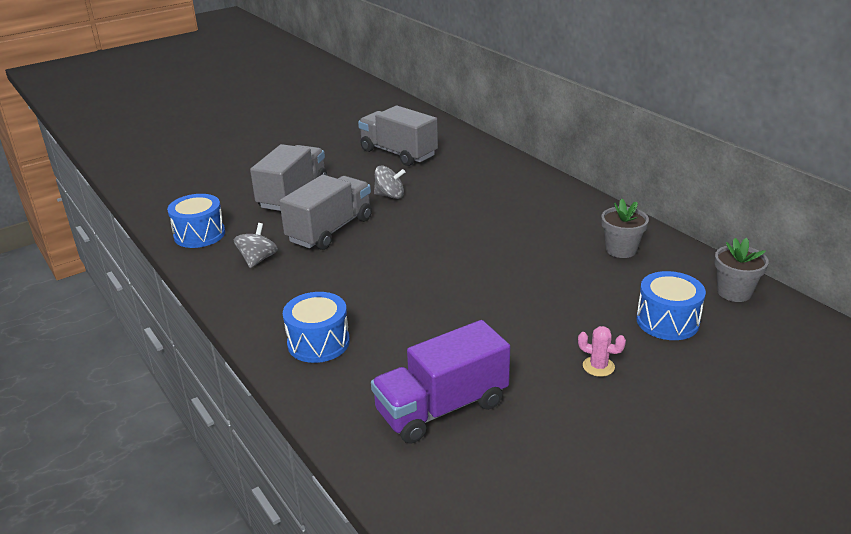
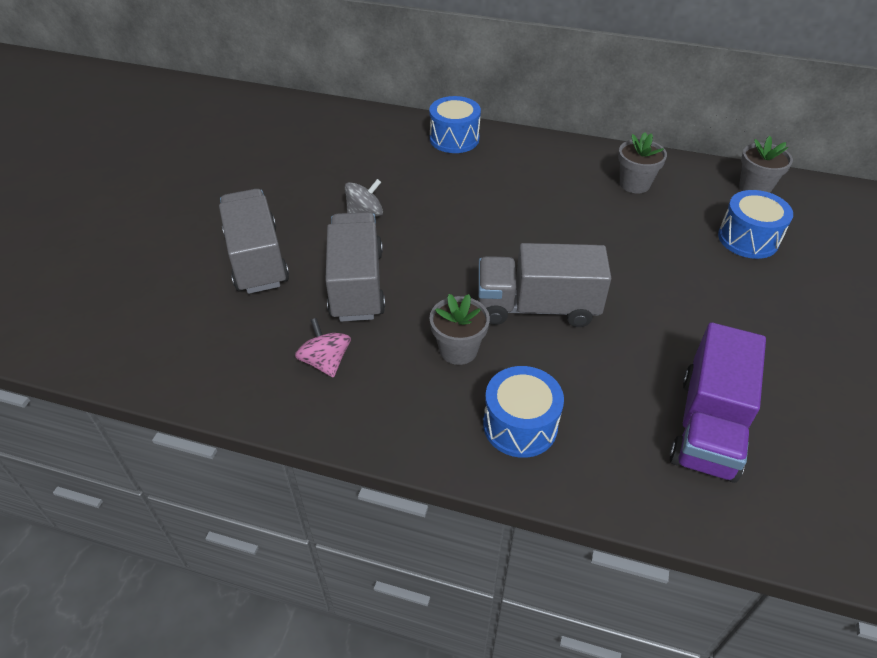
camera: 40 degrees left, 15 degrees up
(199, 234) = (210, 365): blue drum -> blue drum (454, 139)
(258, 259) = (325, 362): grey spinning top -> pink spinning top
(340, 288) = (458, 350): none -> grey flower pot
(398, 153) = (307, 158): grey truck -> grey truck (537, 307)
(598, 366) = (758, 310): pink cactus -> none

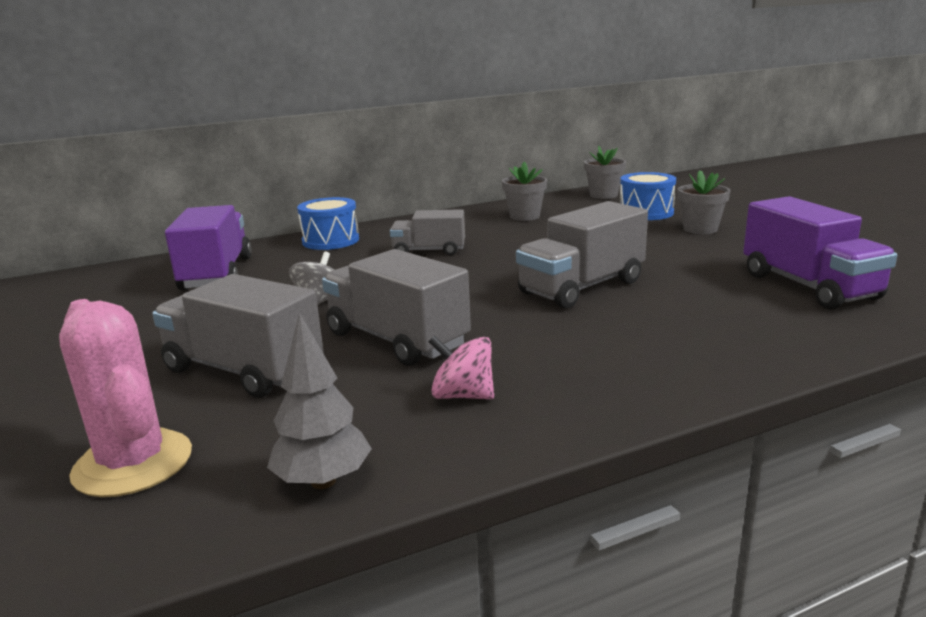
camera: 40 degrees left, 25 degrees down
(147, 302) = (133, 463): none -> pink cactus
(197, 376) = (323, 481): none -> grey tree
(345, 143) = (217, 274): none -> purple truck
(458, 350) = (570, 332): grey flower pot -> grey flower pot (700, 229)
(499, 193) = (429, 251): none -> grey truck
(520, 425) = (705, 344): blue drum -> none

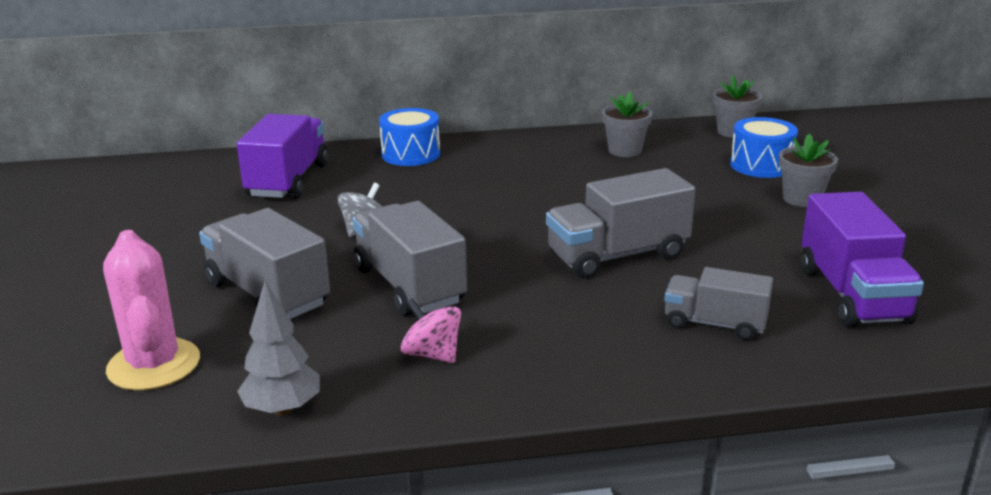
camera: 15 degrees right, 5 degrees up
(429, 251) = (498, 183): grey truck -> grey truck (714, 324)

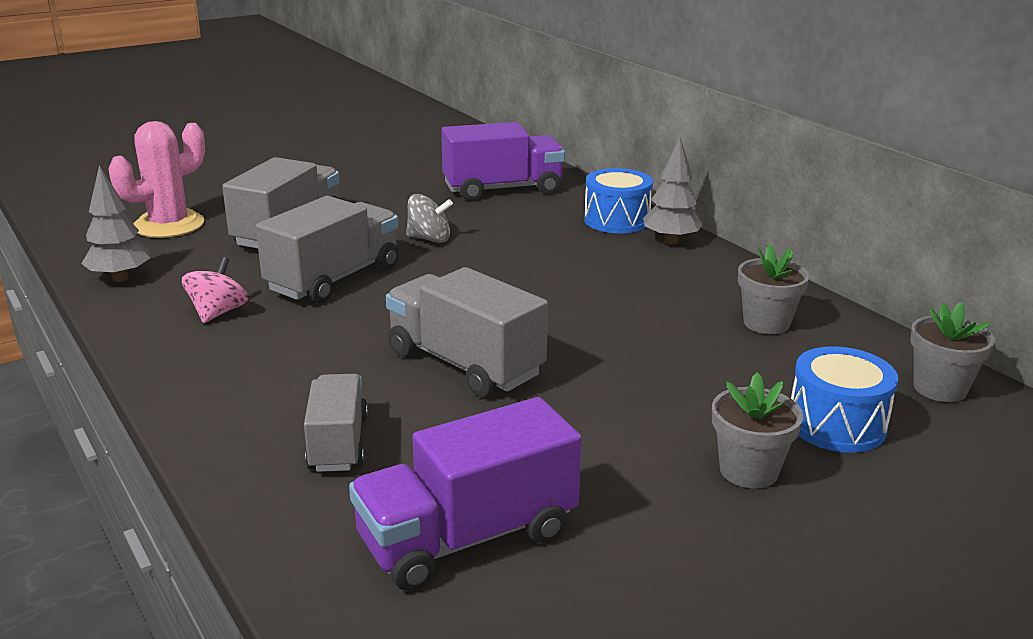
camera: 65 degrees right, 0 degrees up
(470, 146) = (670, 241): none -> grey tree

